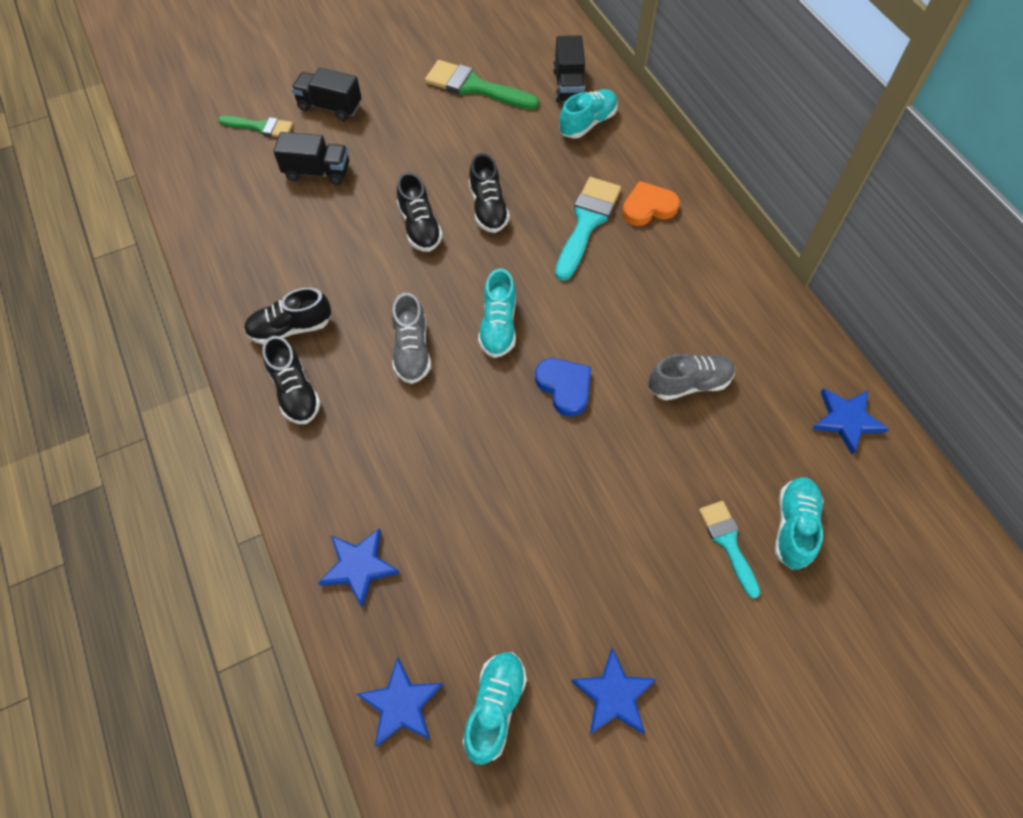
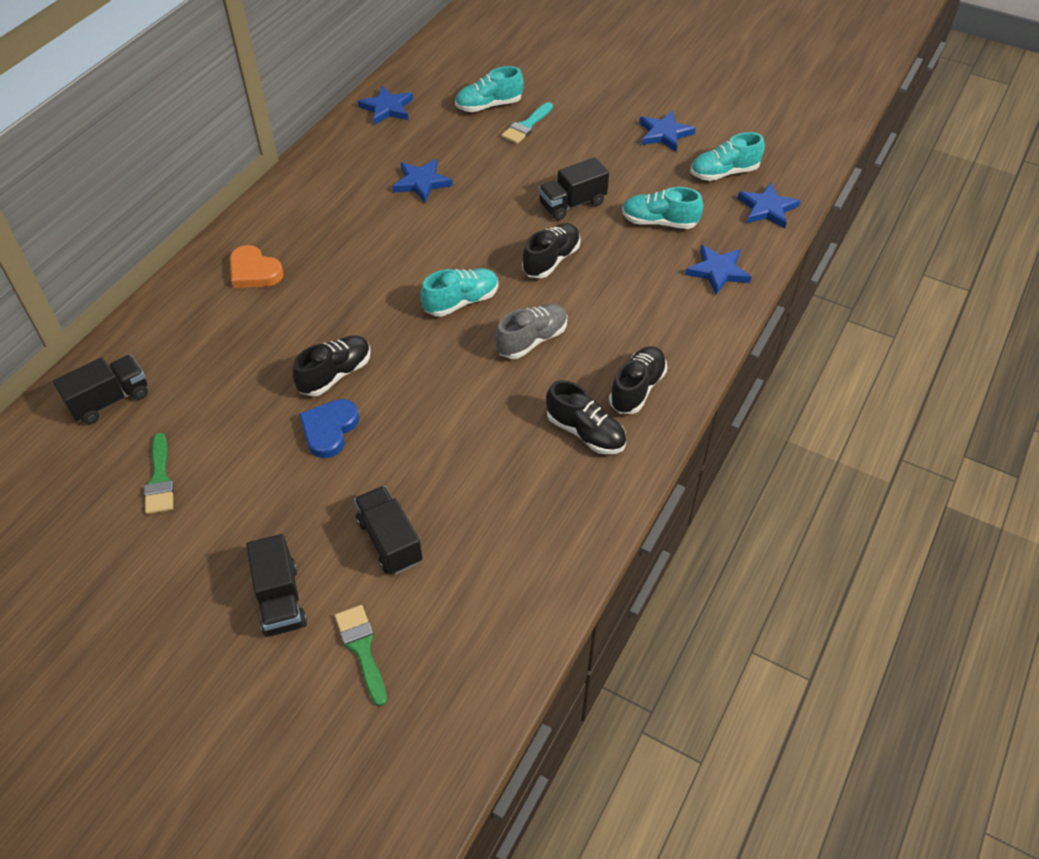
camera: 125 degrees left, 10 degrees down
(420, 227) = (397, 411): black shoe -> black shoe (551, 260)
(475, 87) = (160, 479): green brush -> green brush, size x0.62
(560, 499) = (572, 204): none -> black truck
(564, 387) = (483, 240): blue heart -> blue heart (329, 430)
(587, 123) = (163, 359): turquoise shoe -> turquoise shoe (659, 222)
(587, 223) = (303, 301): turquoise brush -> none
(689, 384) = (422, 183): grey shoe -> blue star

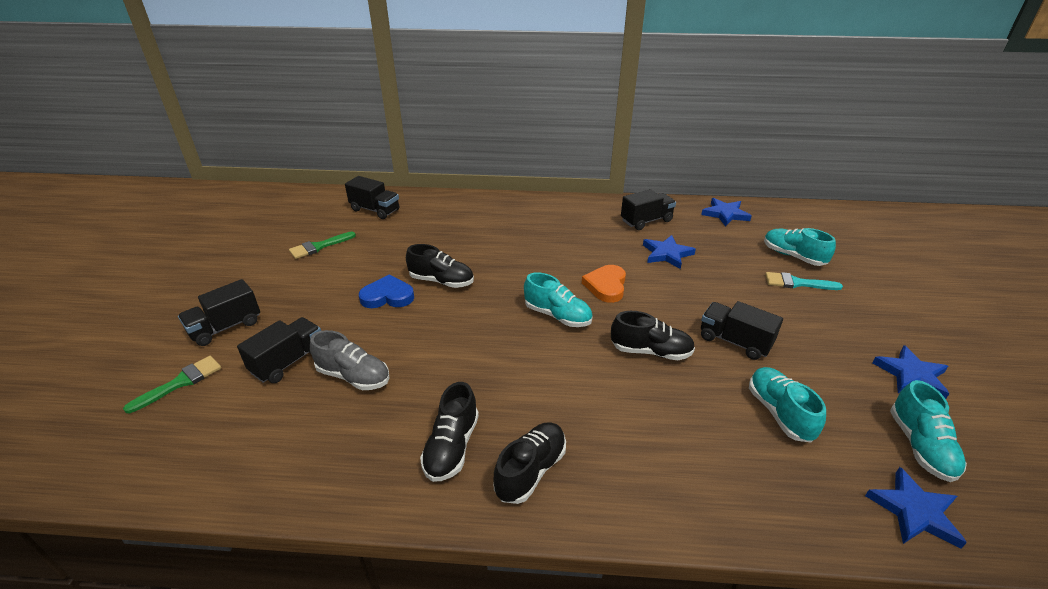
camera: 65 degrees right, 15 degrees down
(254, 271) = (514, 219): orange heart -> orange heart (606, 286)
(351, 169) = (646, 221): none -> black truck
(532, 340) = (544, 371): grey shoe -> grey shoe (353, 376)
(637, 389) = (531, 470): black shoe -> black shoe turned 60 degrees counterclockwise
(718, 271) = (758, 491): blue star -> none
(724, 173) = (920, 446): turquoise shoe -> turquoise shoe turned 135 degrees counterclockwise

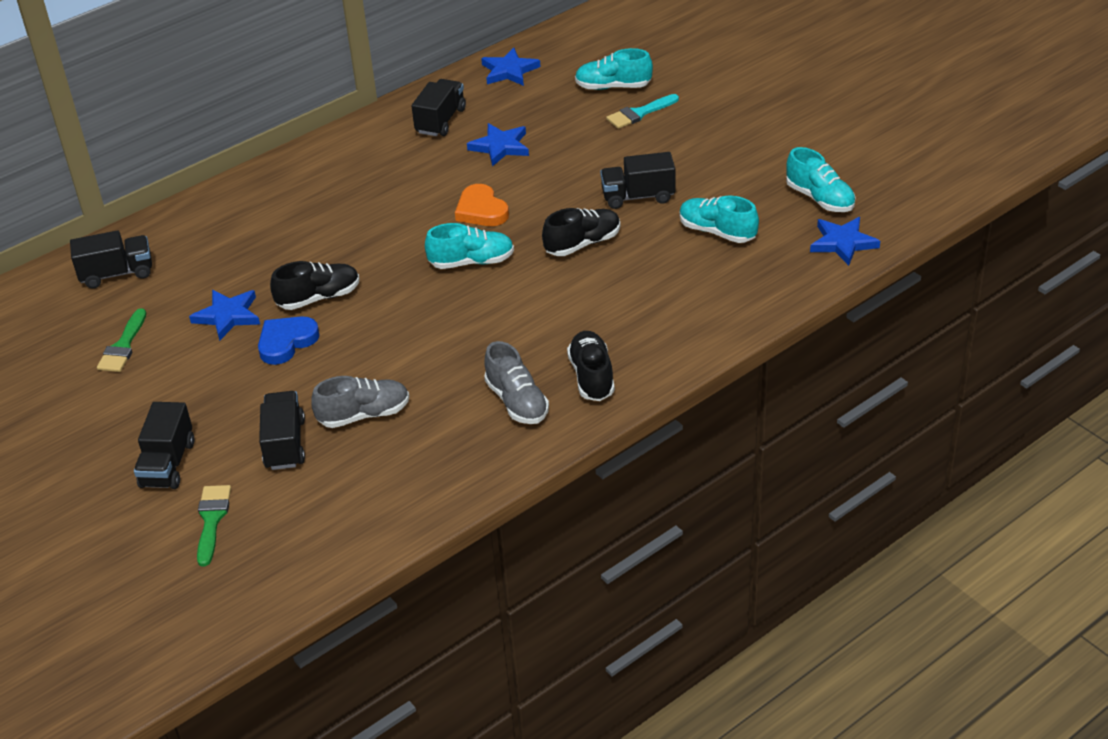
camera: 40 degrees left, 5 degrees up
(452, 447) = (517, 402): black shoe -> grey shoe
(911, 375) = (781, 148): blue star -> blue star (228, 316)

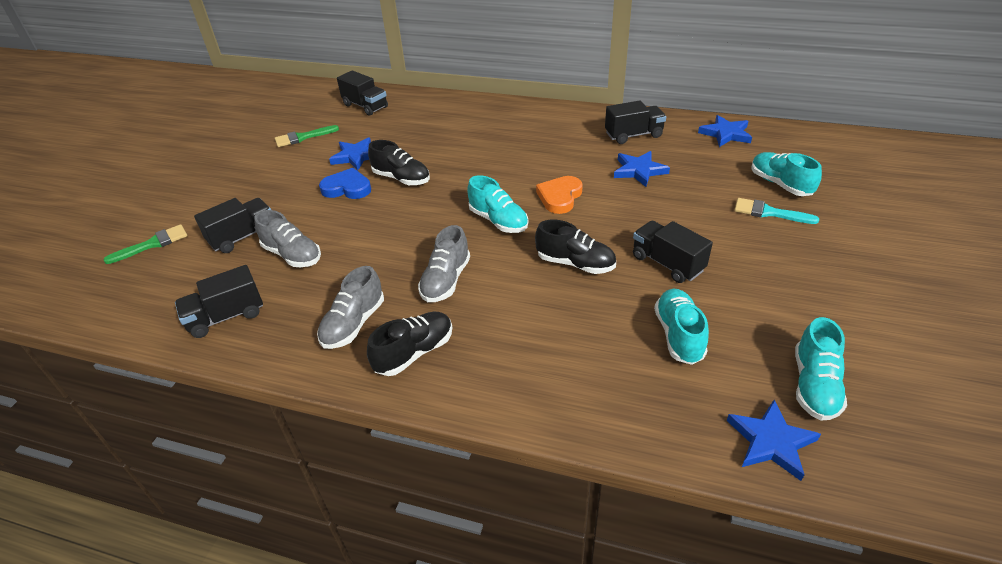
camera: 55 degrees right, 0 degrees up
(168, 464) = (201, 202): black truck -> black truck (226, 317)
(520, 326) = (446, 280): none -> grey shoe

